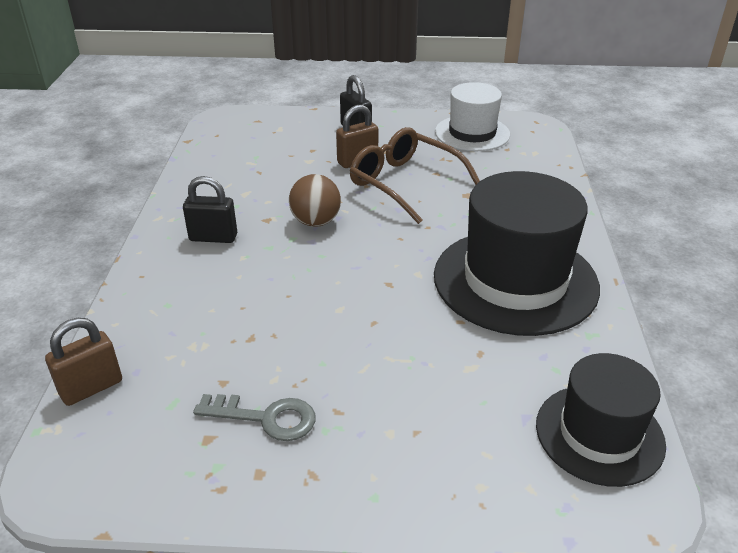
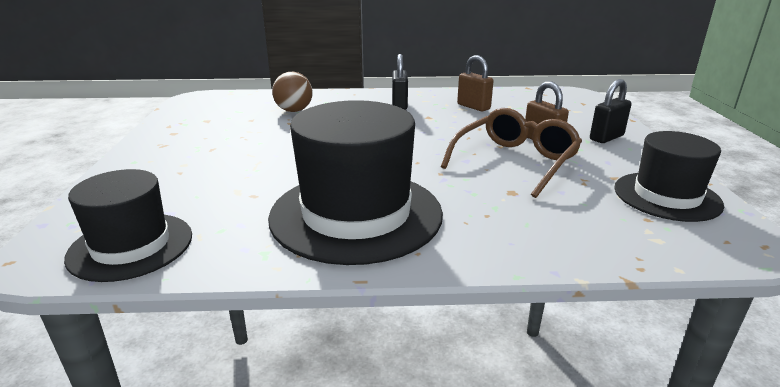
camera: 85 degrees right, 10 degrees down
(91, 388) = (257, 95): brown padlock -> brown padlock (473, 107)
(266, 418) = (215, 131): grey key -> none
(316, 222) = (431, 131): brown ball -> brown ball (294, 110)
(472, 133) = (666, 196): white hat -> black hat

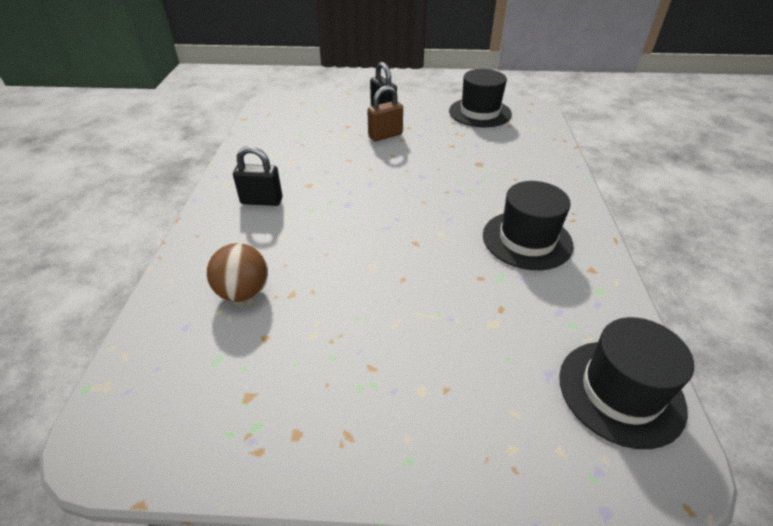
camera: 85 degrees left, 15 degrees up
(356, 214) = (527, 240): black hat -> black hat, size x0.61
(473, 107) = (288, 155): brown padlock -> none
(515, 161) = (425, 154): brown glasses -> none

